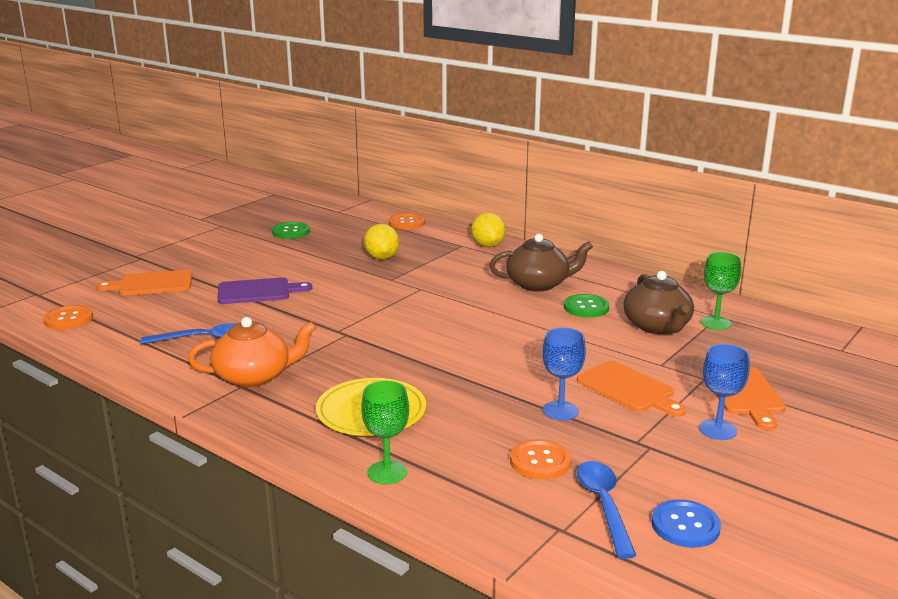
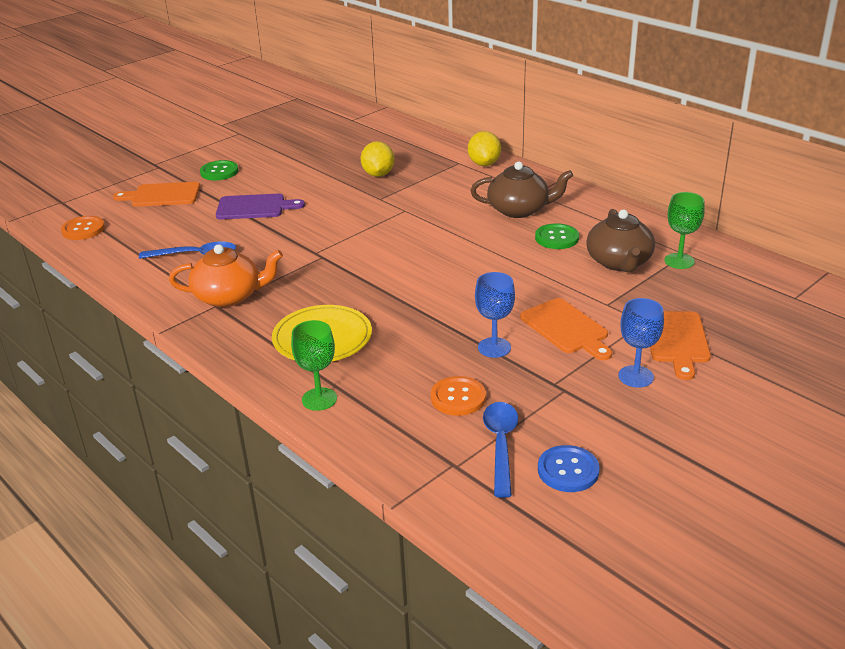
camera: 10 degrees right, 10 degrees up
(291, 232) = (301, 142): green button -> green button (219, 172)
(406, 223) = (413, 135): orange button -> none

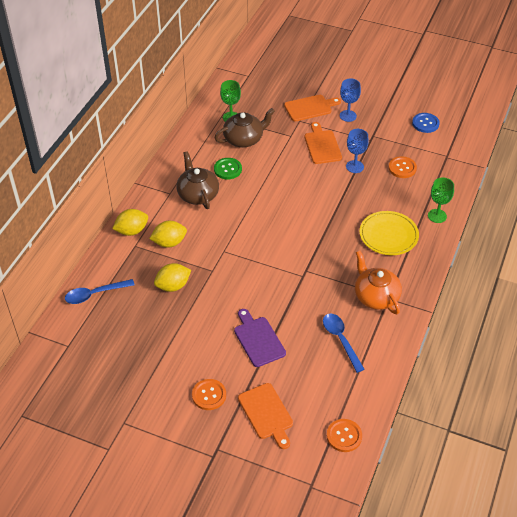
camera: 115 degrees left, 15 degrees up
(219, 172) = (209, 395): green button -> orange button
(447, 181) = (169, 242): none -> yellow lemon
(501, 445) = (424, 146): blue spoon -> blue spoon (95, 294)
(566, 328) = (322, 145): orange cutting board -> orange cutting board turned 45 degrees counterclockwise

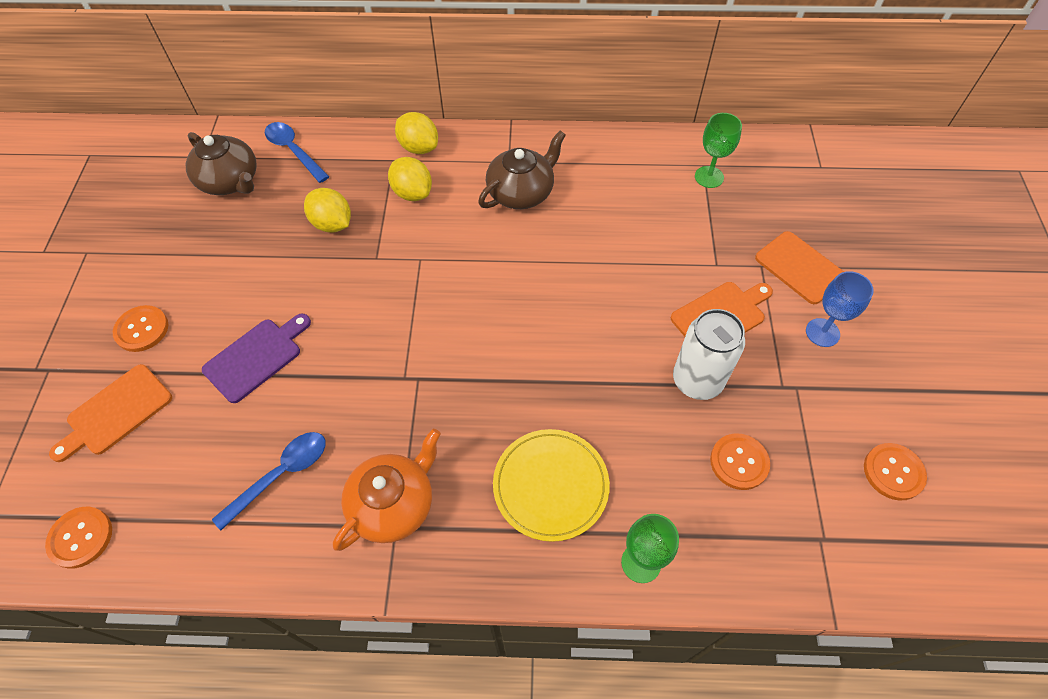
camera: 70 degrees right, 10 degrees up
(227, 169) = (592, 209): green button -> none
(244, 139) = (670, 208): brown teapot -> brown teapot (230, 181)
(354, 166) = (697, 381): blue goblet -> white can
(425, 123) = (893, 472): blue button -> orange button

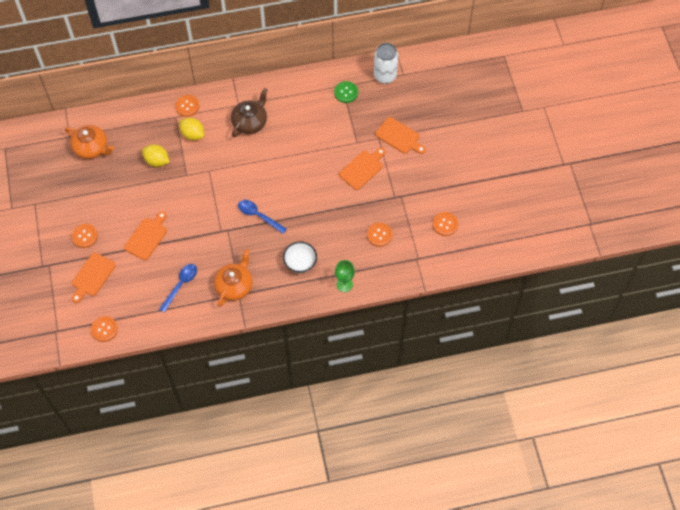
camera: 15 degrees left, 5 degrees up
(230, 181) = (91, 148): brown teapot -> orange teapot
(256, 357) = (147, 237): purple cutting board -> orange cutting board
(293, 151) = (118, 122): blue spoon -> blue spoon (258, 216)
(419, 147) = (187, 106): yellow lemon -> orange button
(550, 485) = (300, 263): yellow plate -> white bowl
(697, 381) = (356, 203): white can -> white can (385, 76)
(709, 177) = (346, 92): green goblet -> green button
(822, 332) = (410, 167): blue goblet -> none

